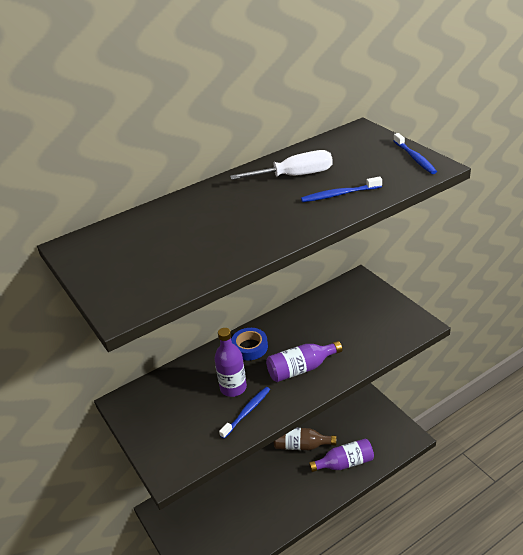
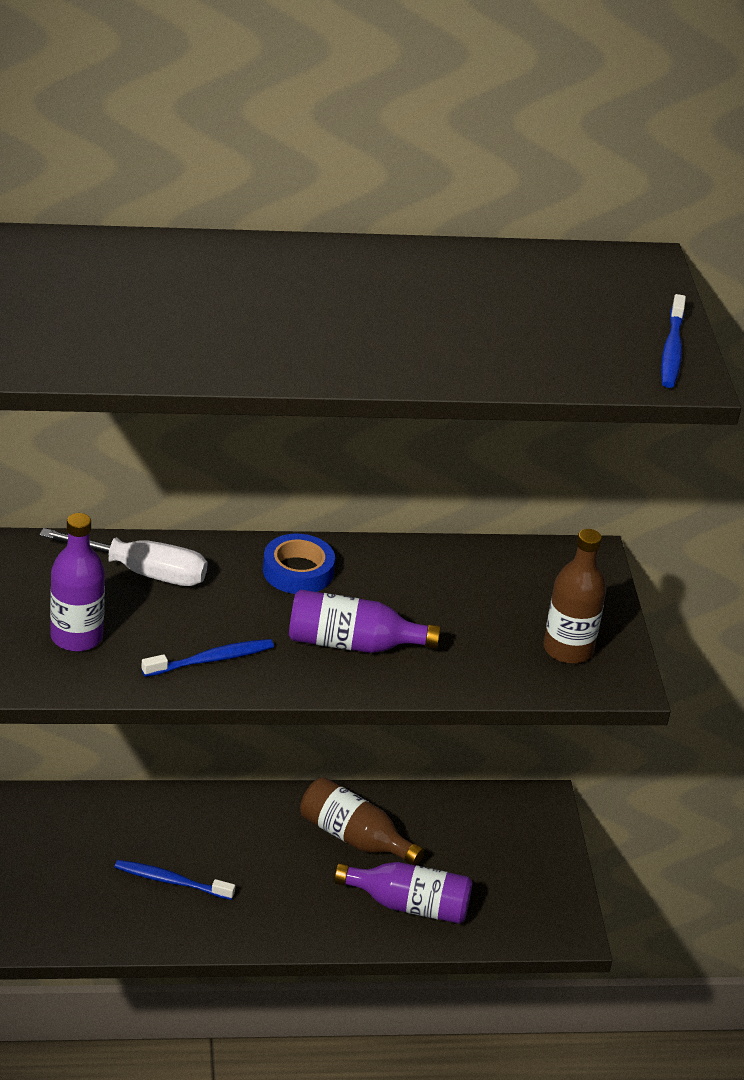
camera: 20 degrees right, 0 degrees up
(233, 388) = (219, 616): purple bottle -> purple bottle (76, 637)
(295, 176) = (452, 290): white screwdriver -> white screwdriver (143, 572)
(339, 194) = (485, 350): blue toothbrush -> blue toothbrush (171, 881)
(388, 322) = (568, 649): none -> brown bottle

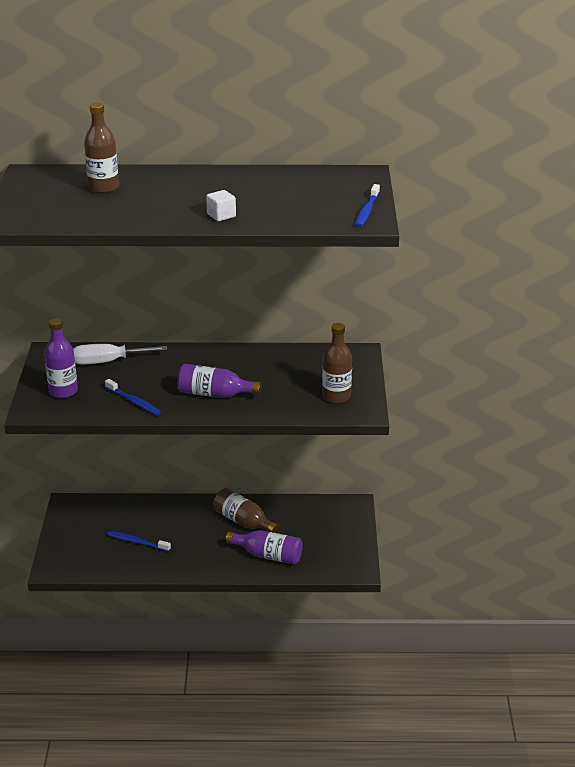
camera: 10 degrees right, 5 degrees down
(143, 572) = (107, 361): white screwdriver -> white screwdriver turned 150 degrees clockwise
(184, 285) = (103, 188): none -> brown bottle
(211, 660) = (134, 402): blue toothbrush -> blue toothbrush turned 60 degrees clockwise
(298, 571) = (193, 360): blue tape -> none
(417, 356) = (221, 215): none -> white cube

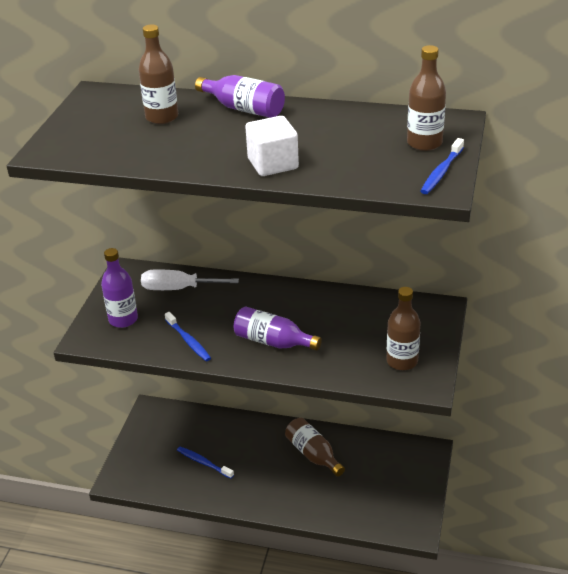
camera: 15 degrees right, 5 degrees up
(221, 215) = (273, 164): white cube -> white cube, size x1.64
(268, 555) = (328, 498): purple bottle -> purple bottle (244, 109)
(345, 191) = (424, 143): none -> brown bottle

